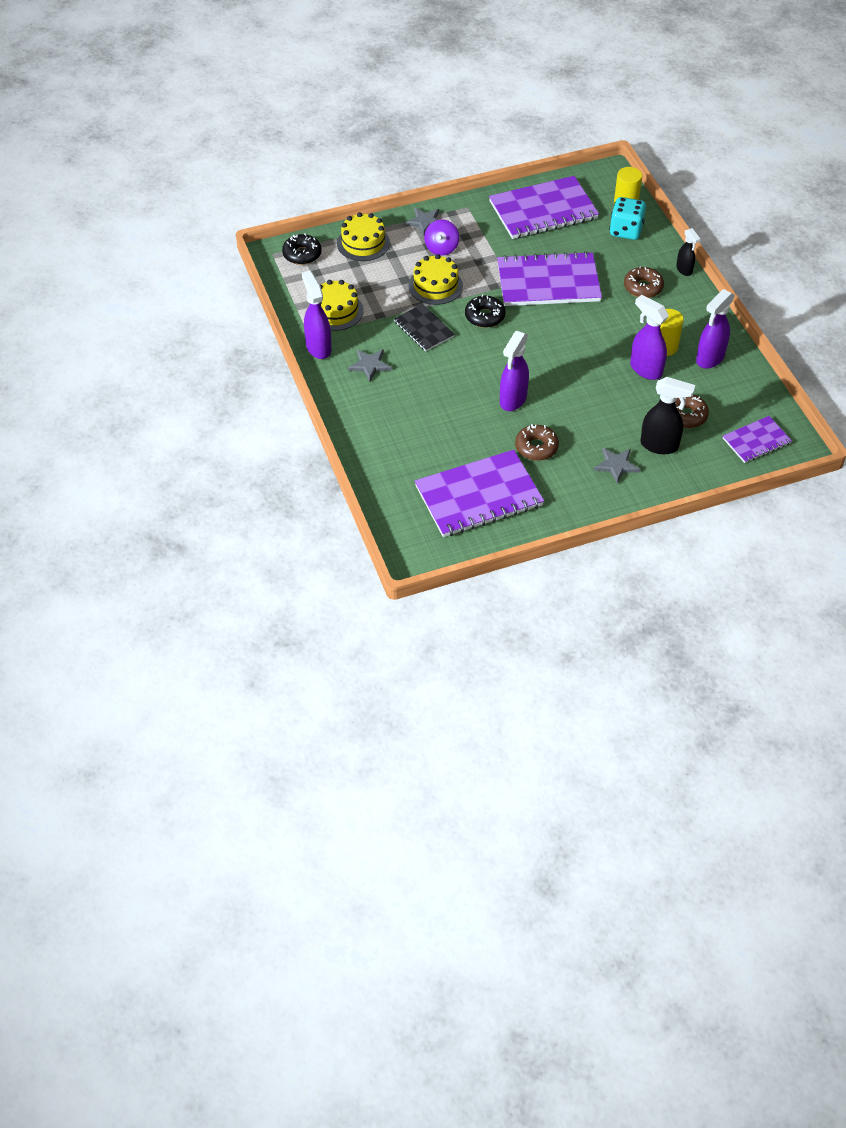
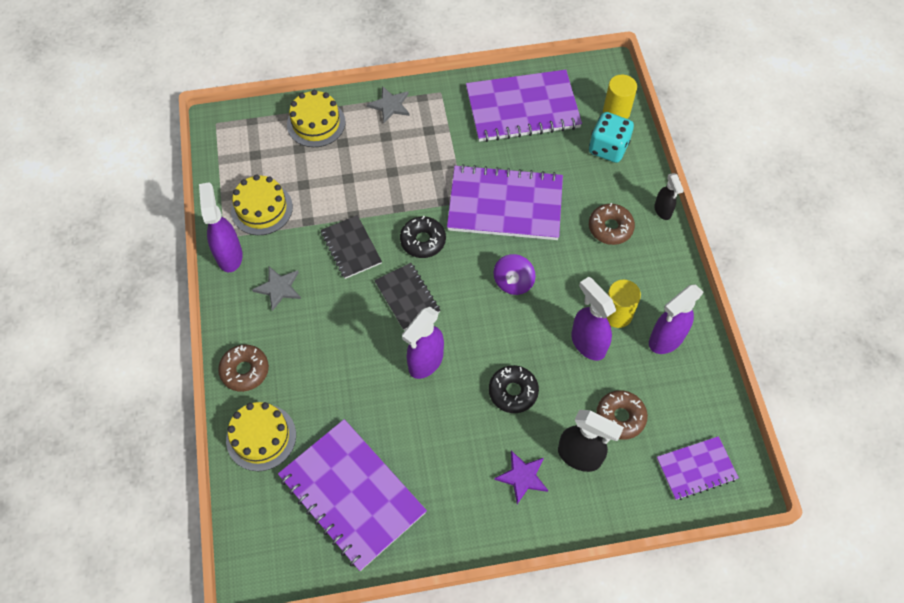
camera: 10 degrees right, 10 degrees up
(302, 254) = (247, 129): black donut -> black donut (513, 392)
(435, 285) = (379, 191): yellow cake -> yellow cake (261, 437)
(441, 248) = (399, 142): purple spinning top -> purple spinning top (513, 282)
(479, 496) = (352, 495): purple notebook -> purple notebook turned 60 degrees clockwise
(483, 357) = (407, 297): none -> black notebook
(536, 447) = (435, 434): brown donut -> brown donut (245, 371)
(616, 465) = (522, 477): grey star -> purple star

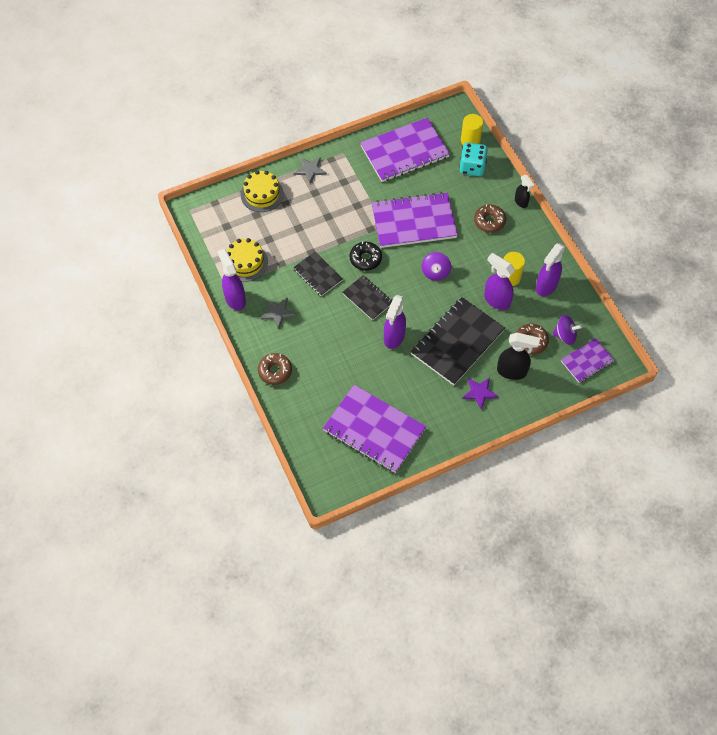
camera: 15 degrees left, 0 degrees up
(261, 437) = (302, 410): yellow cake -> none
(513, 392) = (457, 342): black donut -> black notebook
(673, 421) = (565, 335): none -> purple spinning top

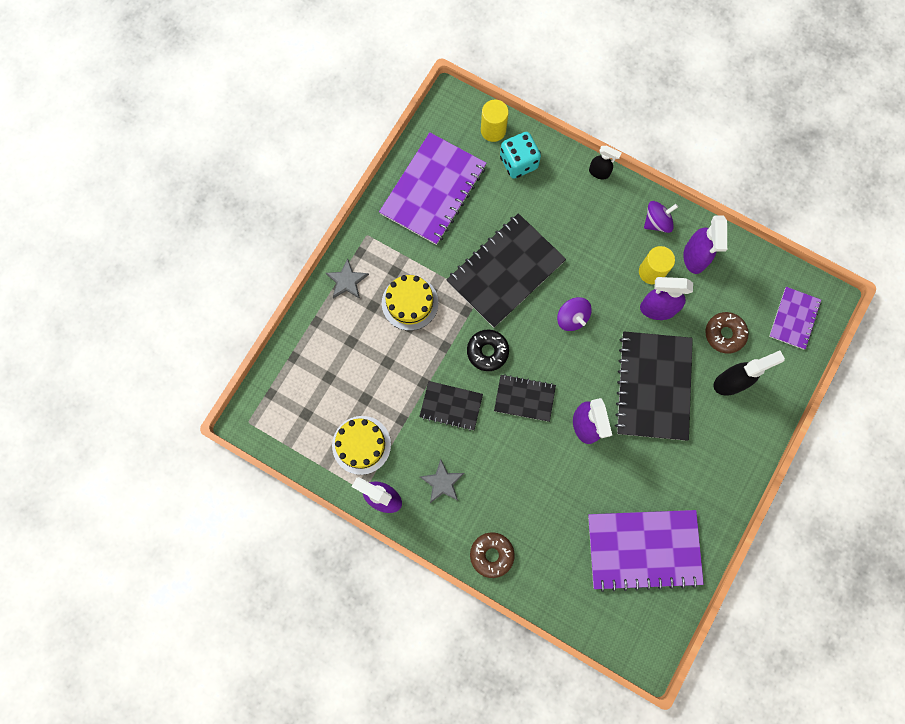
camera: 35 degrees left, 15 degrees up
(262, 194) = (315, 347): yellow cake -> yellow cake (410, 303)
(413, 222) = (505, 271): purple notebook -> black notebook
(479, 392) = (716, 430): purple star -> none
(489, 221) = (583, 218): brown donut -> none
(565, 335) = (753, 303): purple spinning top -> purple spinning top (657, 222)

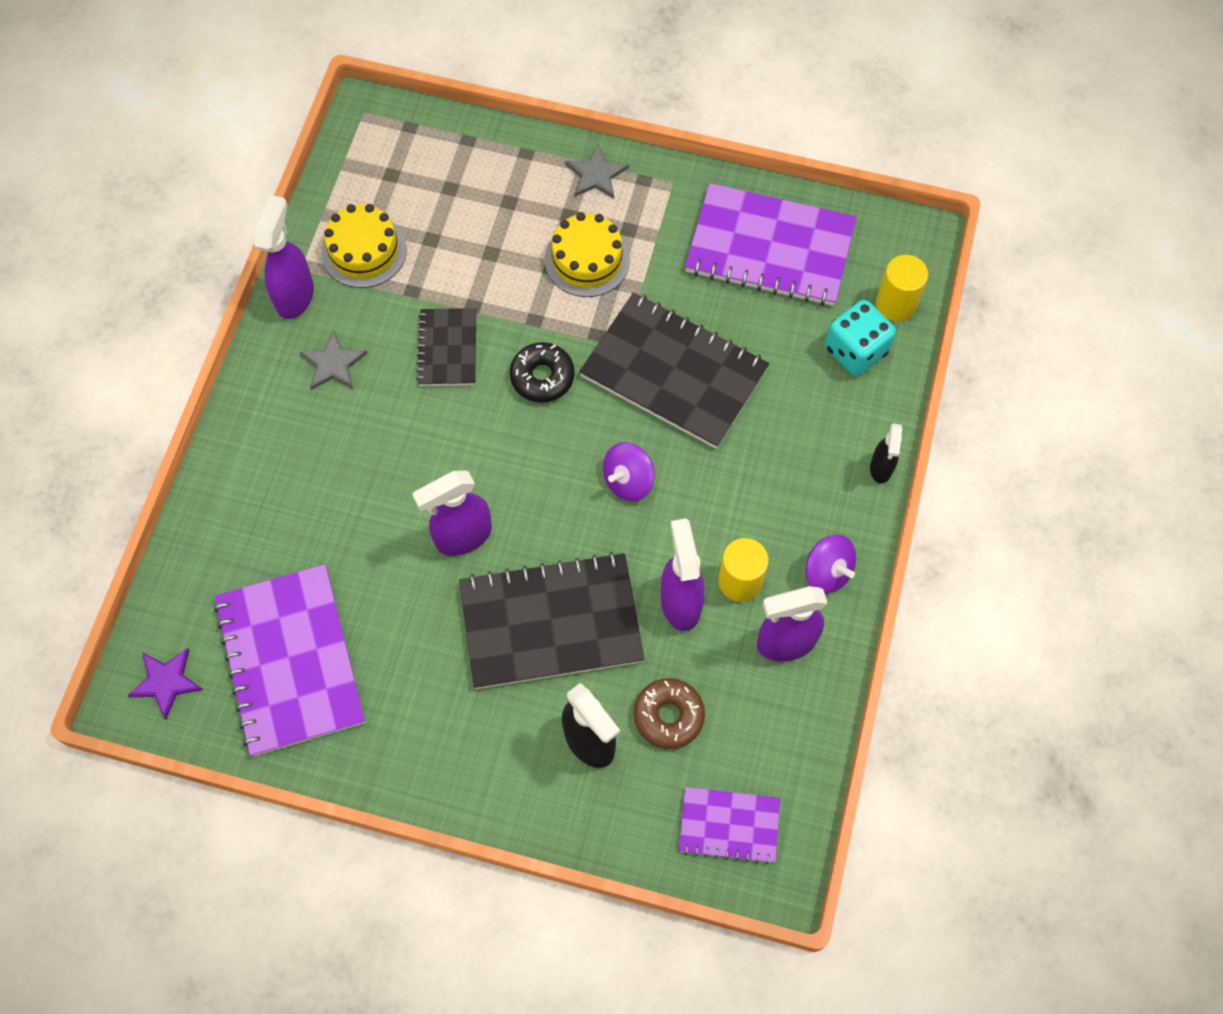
camera: 75 degrees right, 10 degrees down
(491, 555) = (242, 451): brown donut -> none
(524, 398) = (484, 443): black notebook -> none
(640, 630) = (166, 682): none -> purple star

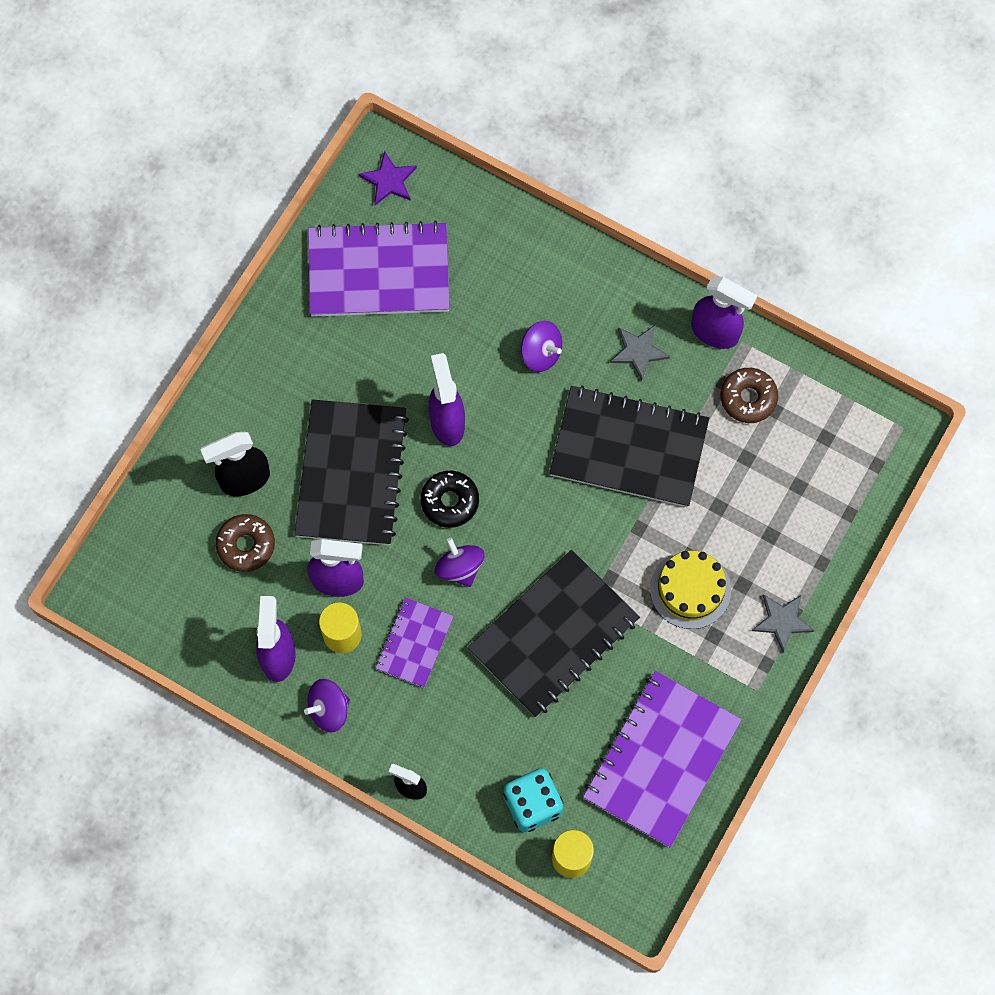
camera: 105 degrees right, 5 degrees up
(357, 460) = (541, 353): none -> purple spinning top
(364, 251) = (748, 398): yellow cake -> brown donut
(447, 348) = (629, 448): black notebook -> black notebook, size x1.86
(542, 377) = (579, 521): black donut -> black donut (450, 501)
(729, 825) = (145, 567): purple notebook -> purple notebook (414, 643)

